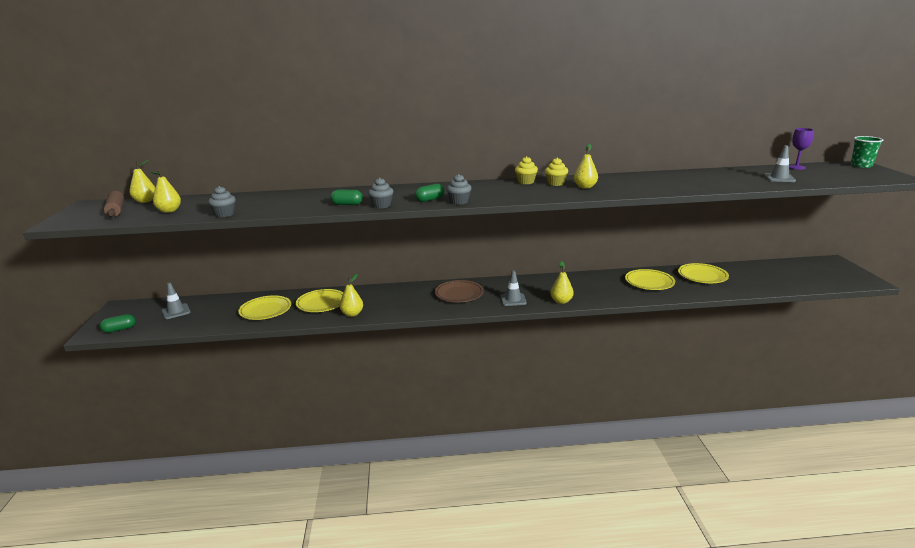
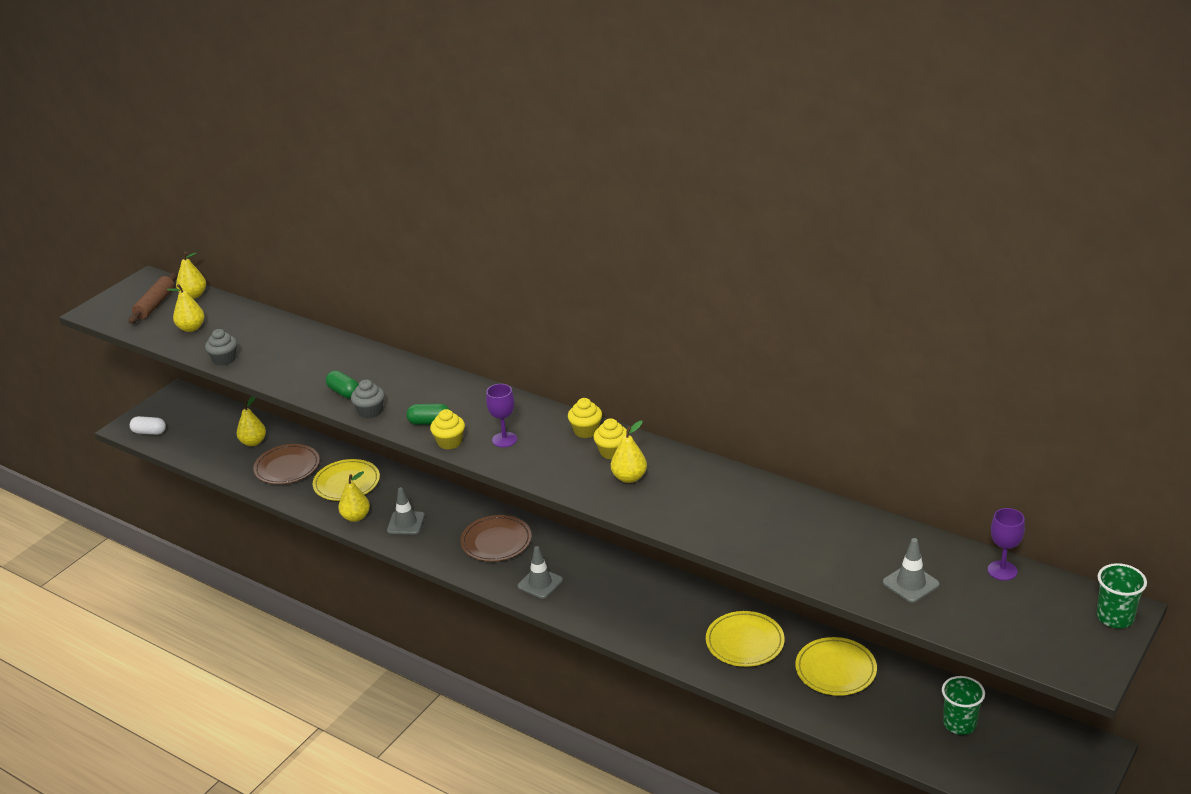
camera: 40 degrees right, 10 degrees up
(119, 329) = (149, 432): green capsule -> white capsule
(176, 311) = (213, 427): grey traffic cone -> grey traffic cone (406, 523)
(265, 310) = (287, 467): yellow plate -> brown plate
(459, 202) = (449, 442): grey cupcake -> yellow cupcake
(489, 194) = (504, 439): none -> purple goblet
(561, 301) = (588, 616): yellow pear -> yellow pear (253, 442)
(779, 272) = (959, 724): none -> green cup

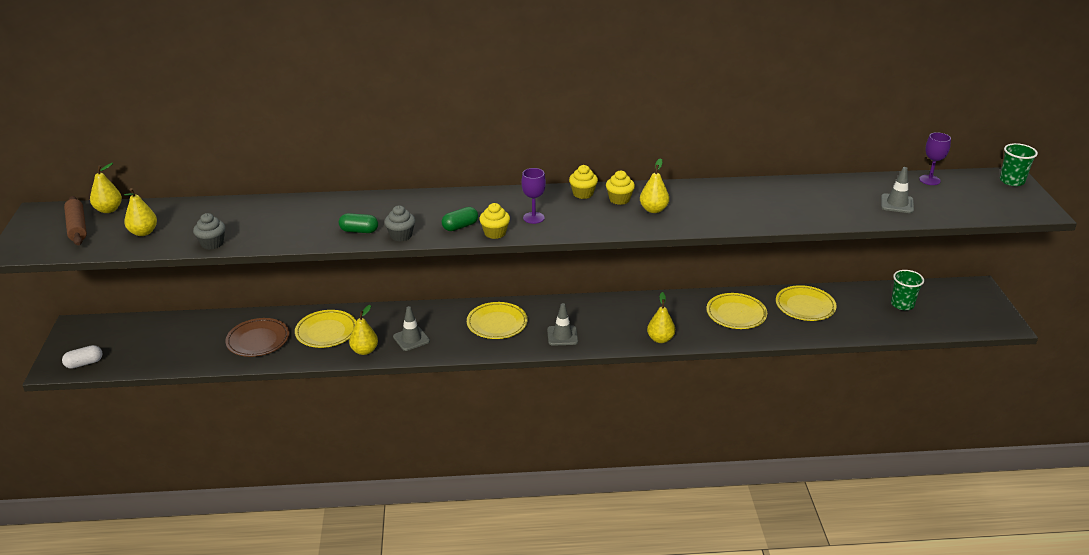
camera: 40 degrees left, 0 degrees up
(253, 442) = (201, 334): yellow pear -> yellow pear (660, 339)
(496, 542) = (497, 323): brown plate -> yellow plate

